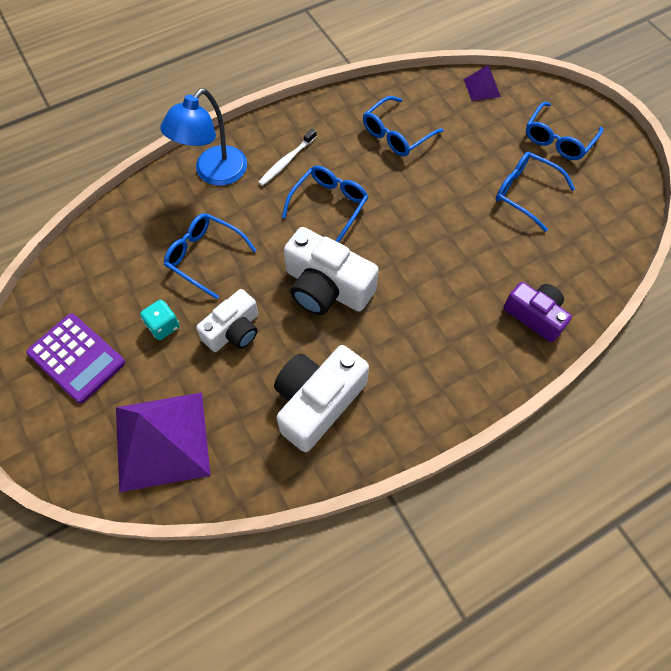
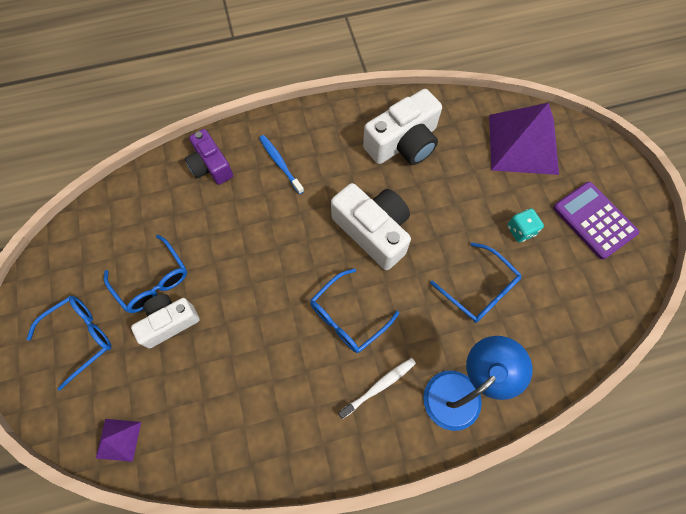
camera: 165 degrees left, 5 degrees up
(234, 330) = (460, 212): white camera -> white camera (169, 322)
(396, 135) = (248, 392): blue glasses -> none
(457, 338) = (280, 163): none -> blue toothbrush

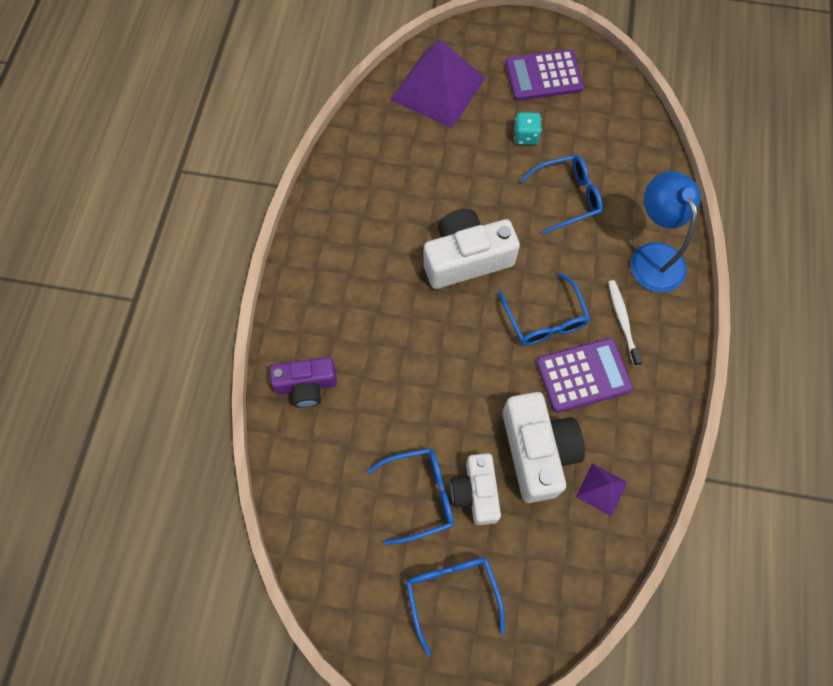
camera: 65 degrees left, 0 degrees up
(118, 440) = (580, 583): purple pyramid -> purple pyramid (601, 489)
(280, 163) = (342, 313): blue toothbrush -> none
(309, 371) = (583, 375): none -> purple calculator
(403, 143) = (381, 188): white camera -> white camera (537, 451)

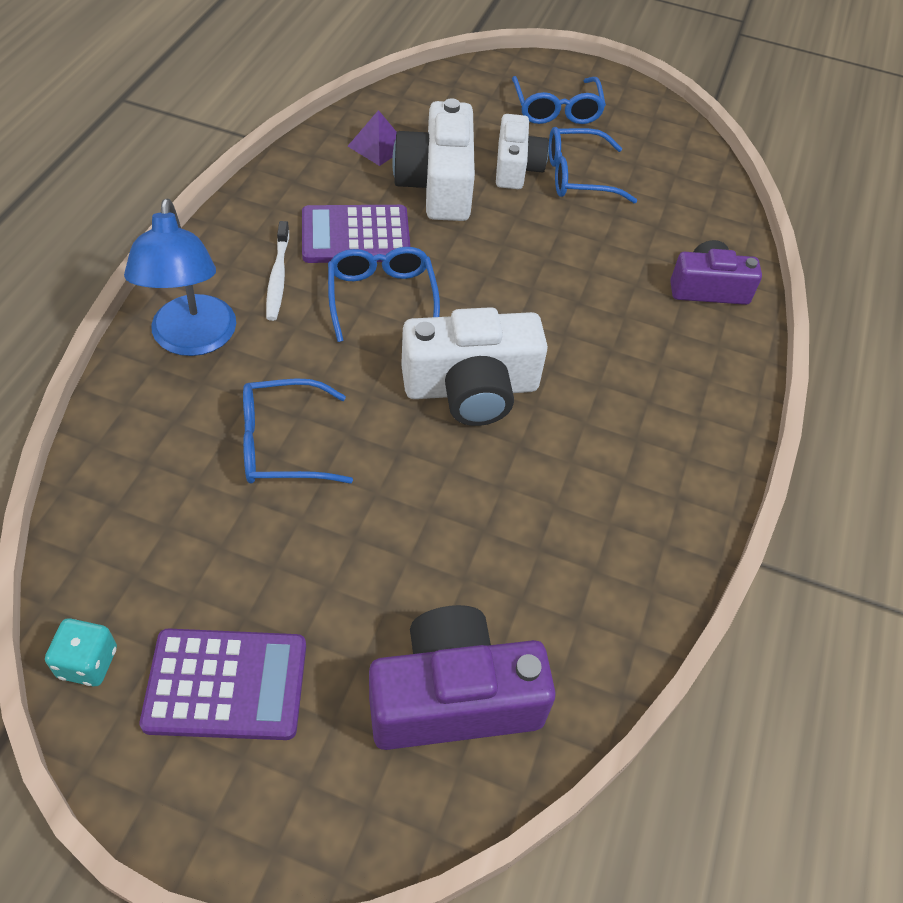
camera: 175 degrees left, 15 degrees down
(437, 88) = (454, 698): purple pyramid -> purple camera
(525, 136) = (312, 561): turquoise dice -> turquoise dice (88, 663)

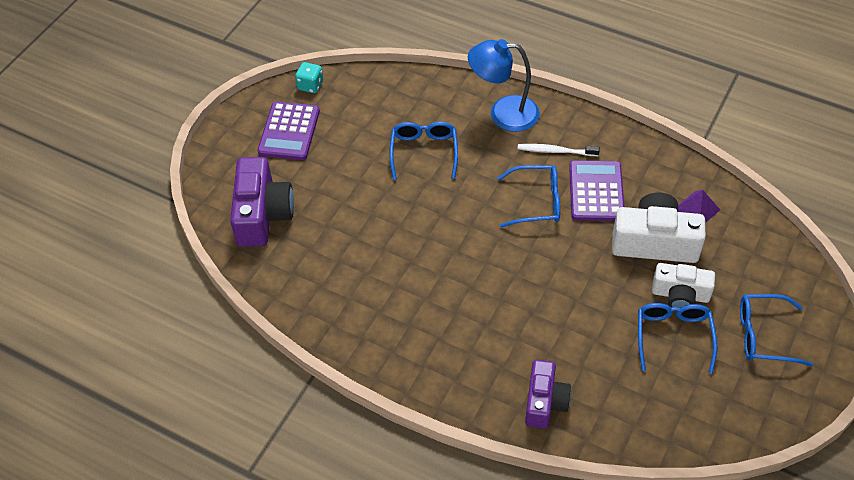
camera: 105 degrees right, 0 degrees up
(471, 388) = (457, 242): white camera -> none

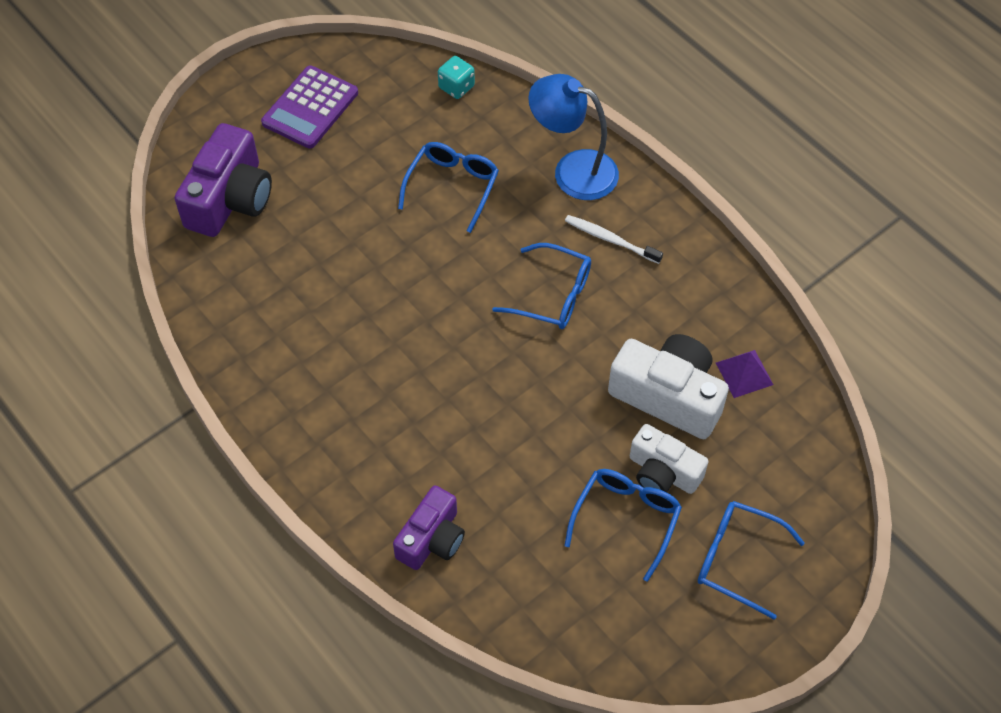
camera: 20 degrees right, 5 degrees up
(310, 85) = (363, 59): turquoise dice -> turquoise dice (456, 87)
(596, 191) = (632, 307): purple calculator -> none

